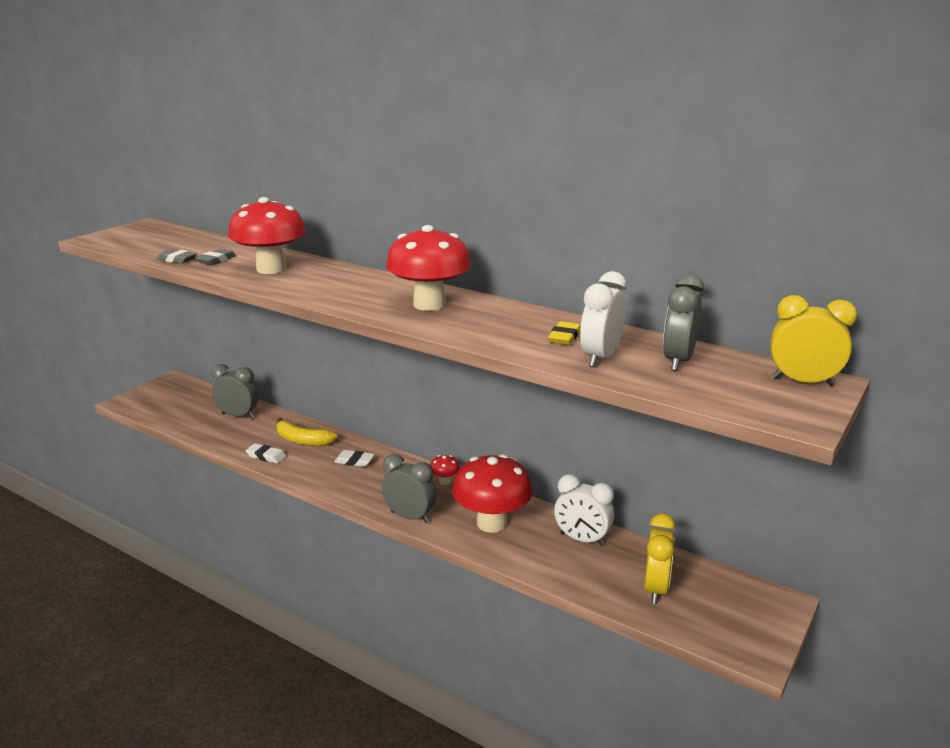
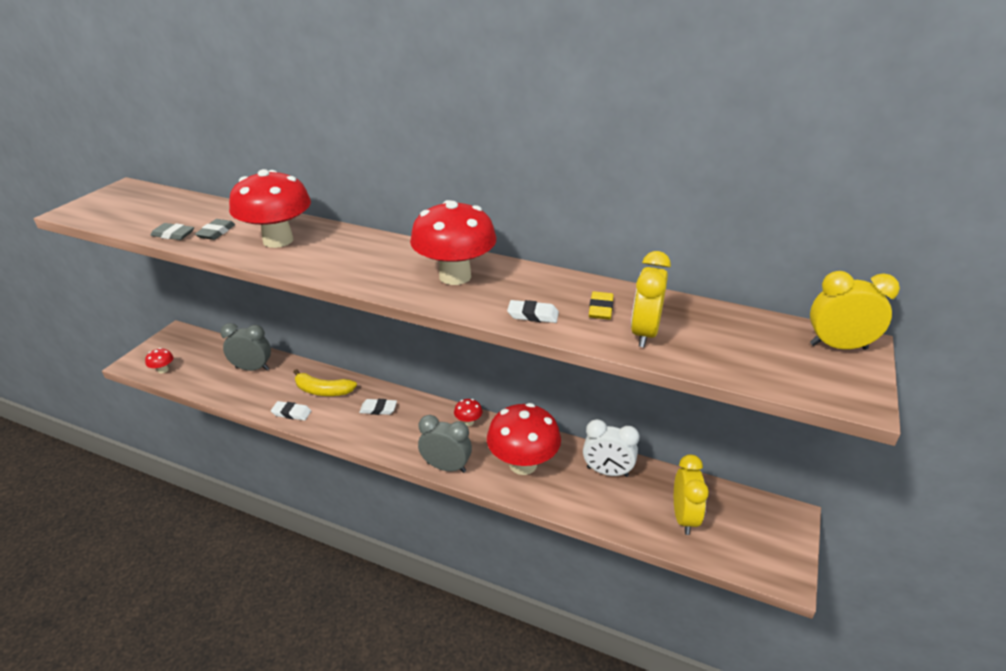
camera: 10 degrees left, 10 degrees up
(152, 409) = (163, 370): none -> red mushroom
(493, 337) = (533, 315): none -> white eraser
(600, 358) = (644, 333): white clock -> yellow clock
(678, 361) = (717, 330): grey clock -> none

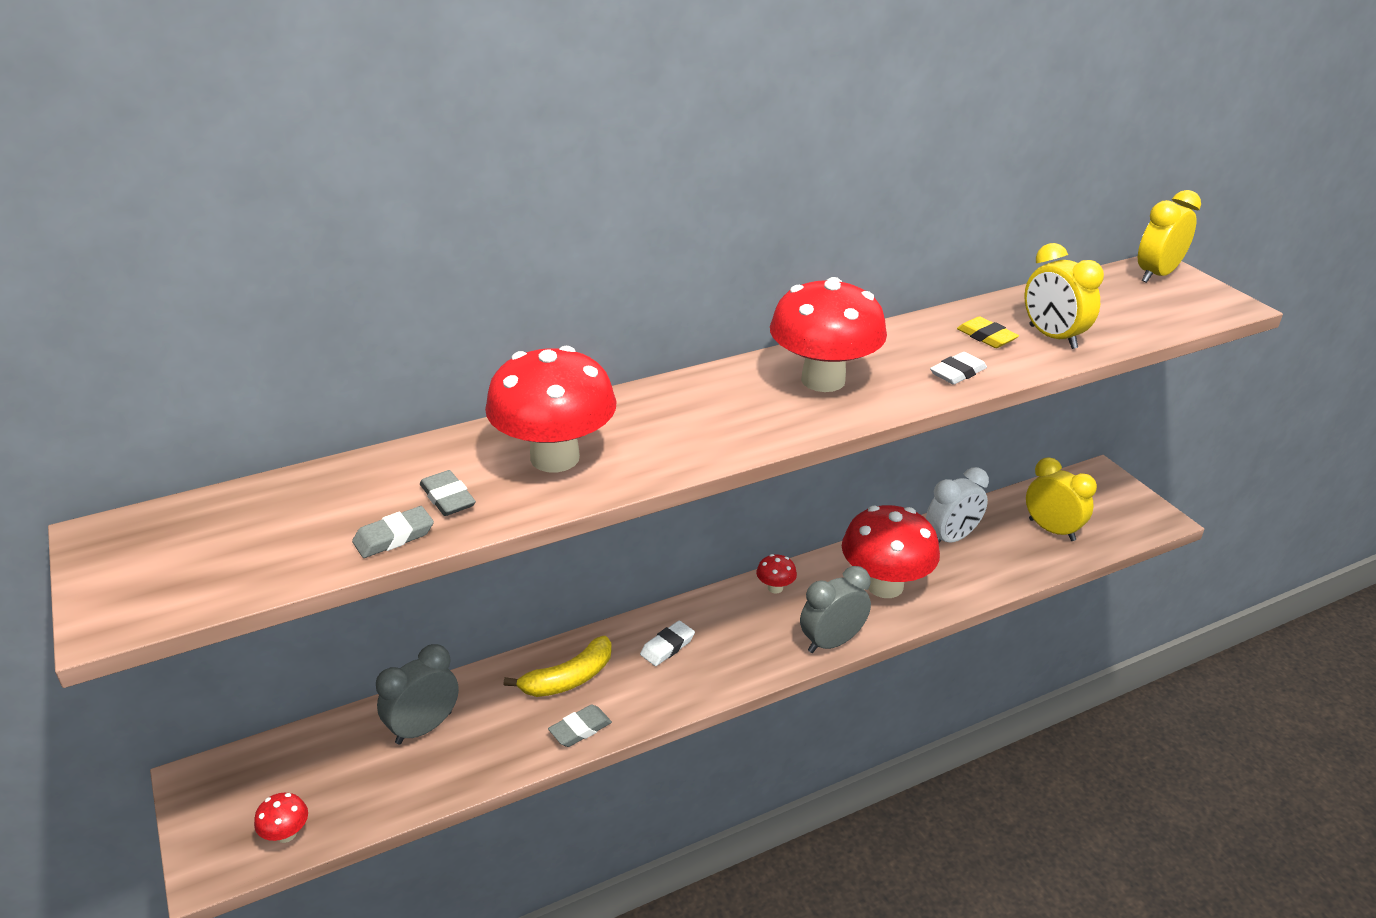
camera: 50 degrees left, 0 degrees up
(291, 413) = (580, 729): white eraser -> grey eraser

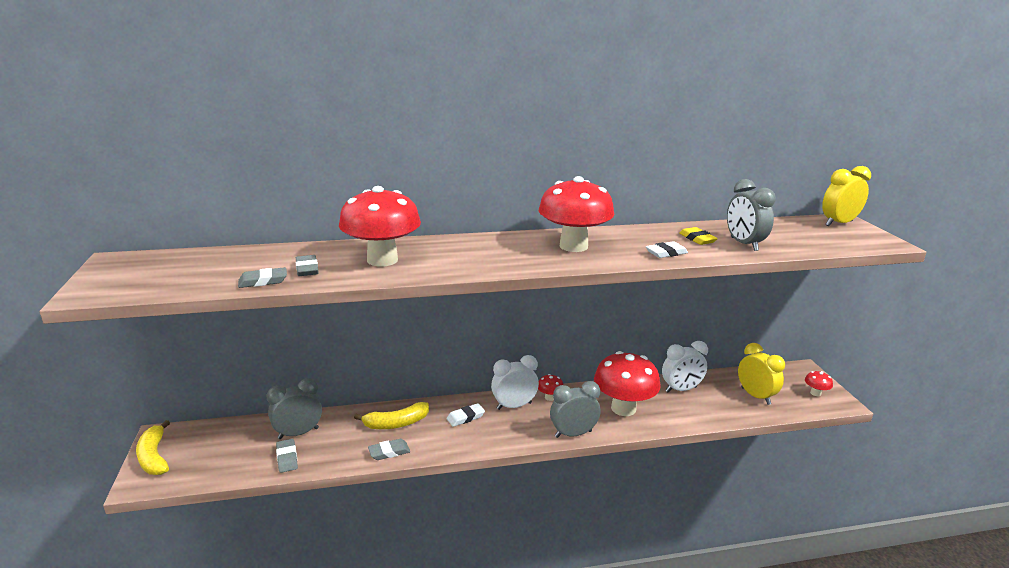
camera: 15 degrees right, 10 degrees down
(208, 820) = (154, 457): none -> yellow banana
(286, 834) = (191, 473): red mushroom -> red mushroom (815, 393)
(428, 773) = (287, 458): none -> grey eraser
(730, 612) = (514, 406): none -> white clock
(1052, 337) = (744, 244): yellow clock -> grey clock

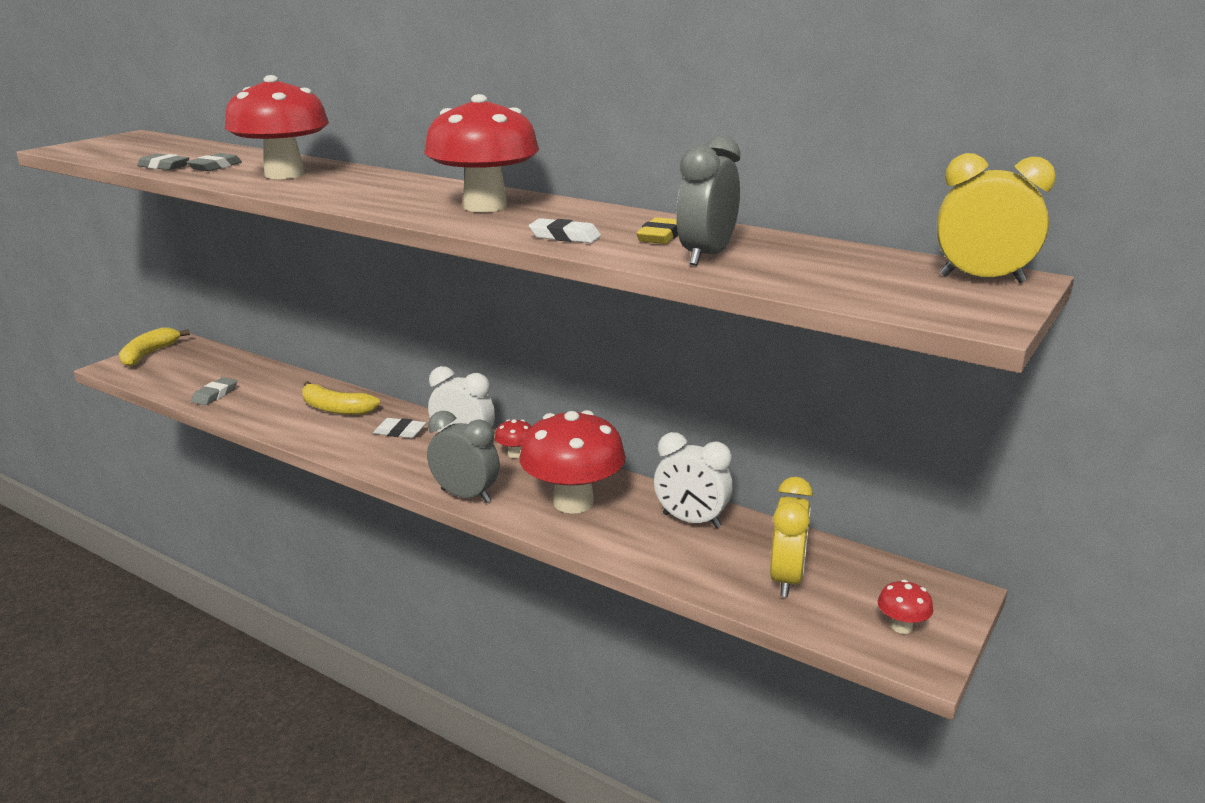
camera: 45 degrees right, 0 degrees up
(298, 433) = (256, 381): grey clock -> none
(389, 452) = (286, 427): grey eraser -> none

